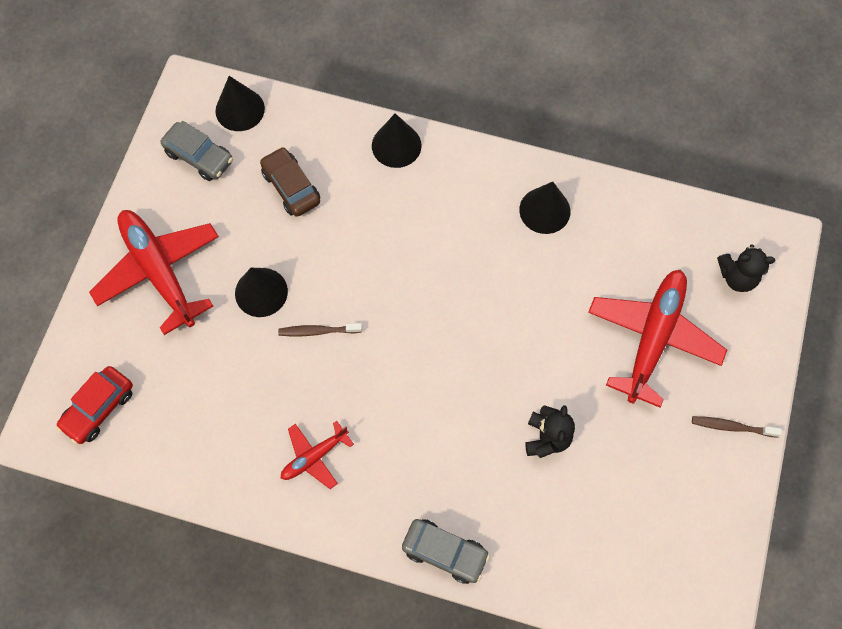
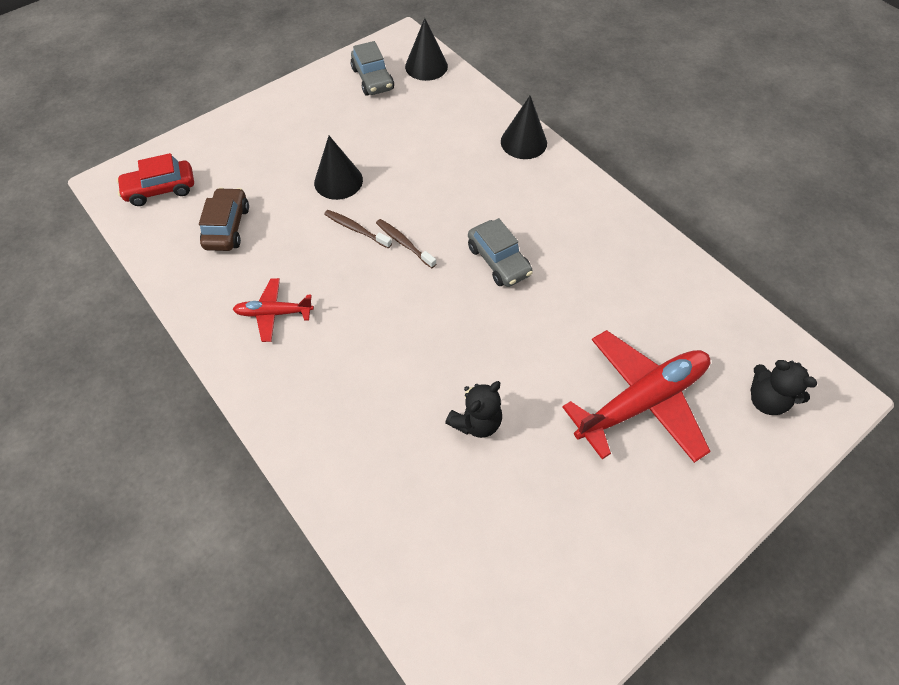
camera: 35 degrees right, 10 degrees down
(159, 271) = (281, 131): red plane -> none
(291, 187) = (420, 128): brown car -> brown car (227, 227)
(444, 552) = (309, 456): grey car -> grey car (498, 261)
(544, 210) = (613, 247): black cone -> none
(731, 427) = (668, 530): brown toothbrush -> brown toothbrush (404, 243)

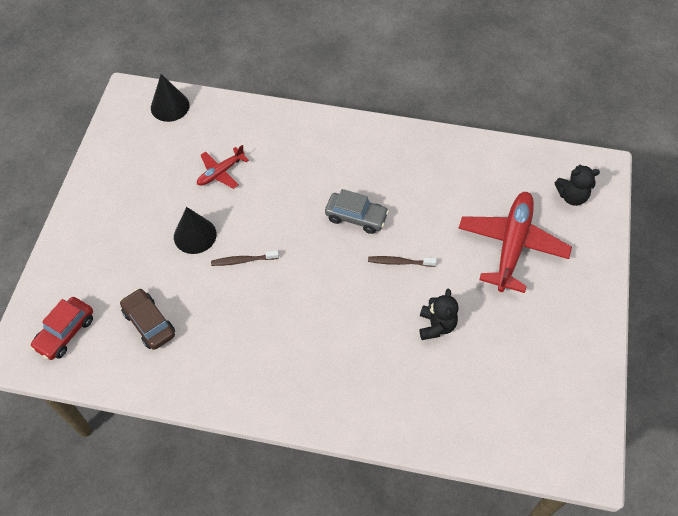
camera: 40 degrees left, 0 degrees up
(274, 313) = (247, 355): red plane -> red plane (221, 172)
(372, 79) = (139, 141): grey car -> none
(404, 243) = (285, 247): brown toothbrush -> brown toothbrush (399, 262)
(523, 142) = (295, 123): black cone -> none

